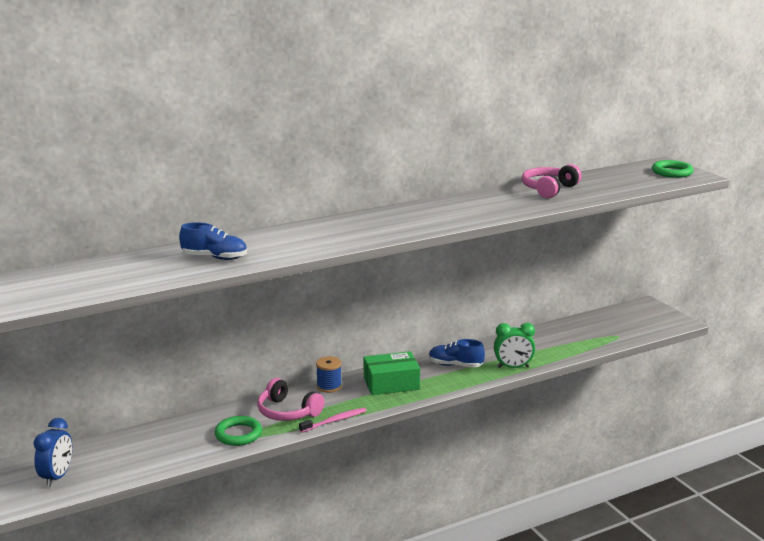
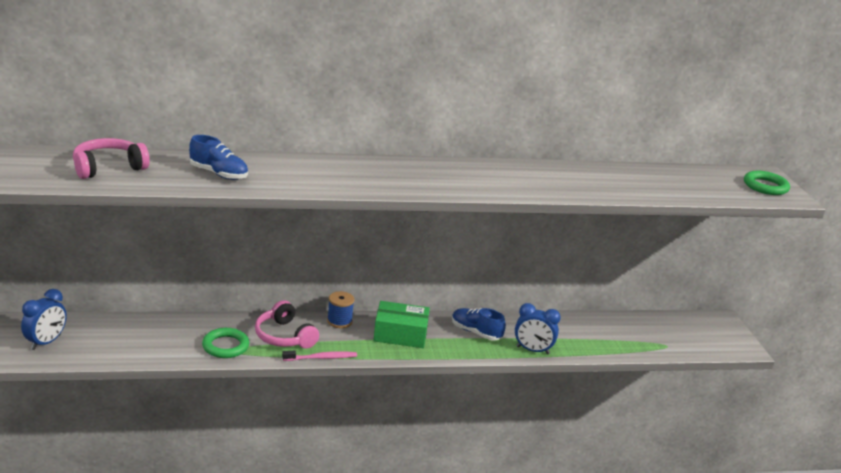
camera: 15 degrees right, 5 degrees up
(513, 367) = (532, 350): green clock -> blue clock
(549, 189) = (611, 176): pink headphones -> pink headphones (108, 167)

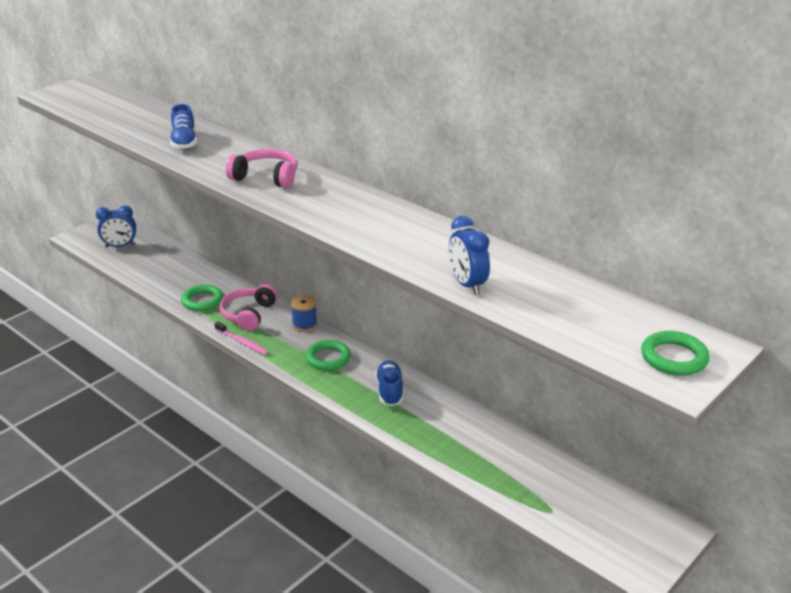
camera: 55 degrees right, 5 degrees up
(108, 167) = (134, 115): pink headphones -> pink headphones (266, 177)
(400, 334) = (328, 358): green box -> green ring
(532, 350) = (408, 433): blue clock -> blue clock (467, 284)

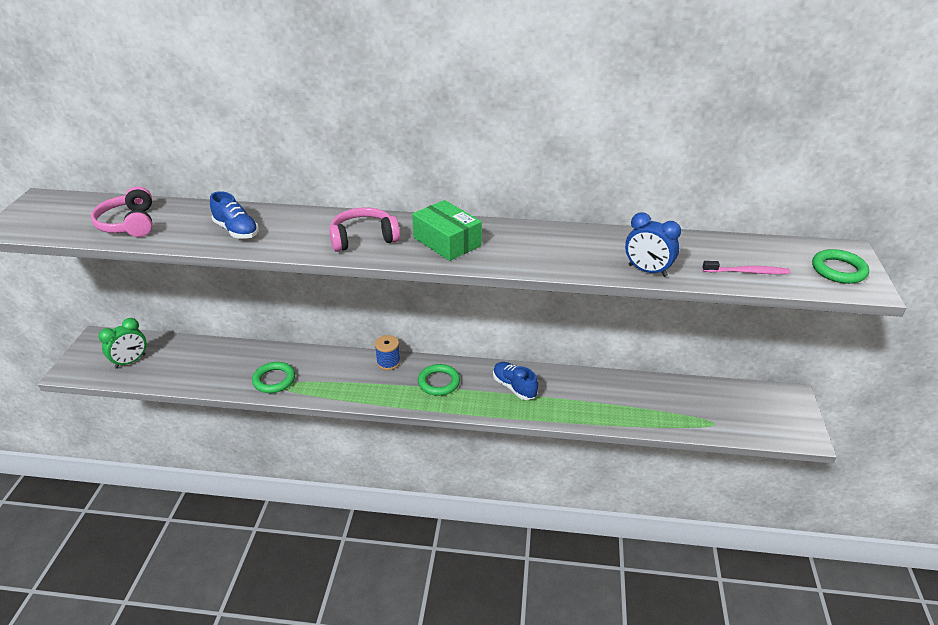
camera: 35 degrees left, 5 degrees up
(120, 246) = (130, 361): blue clock -> green clock
(242, 342) = (353, 401): pink toothbrush -> pink toothbrush (747, 272)
(248, 314) = (330, 374): pink headphones -> pink headphones (129, 224)
(327, 201) = (447, 241): none -> green box

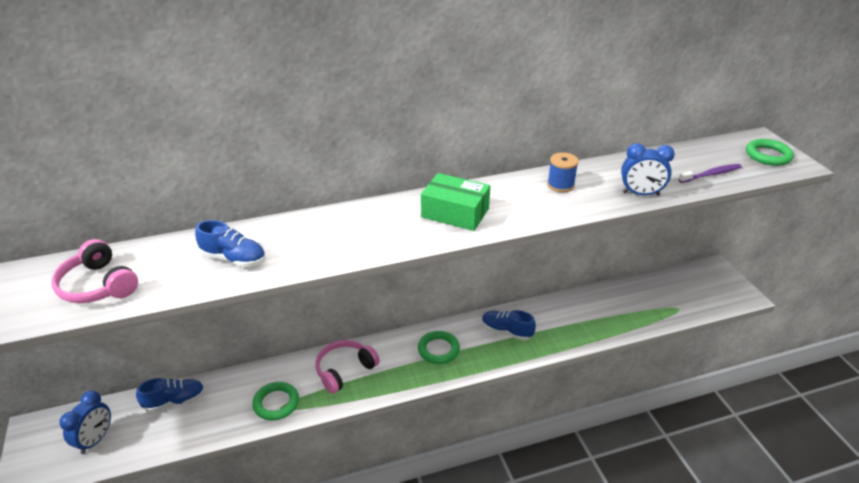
camera: 25 degrees left, 0 degrees up
(130, 361) = (95, 440): green clock -> blue clock
(201, 352) = (174, 401): none -> blue shoe
(363, 238) = (374, 231): pink headphones -> pink headphones (344, 370)
(388, 362) = (378, 346): blue spool -> blue spool (560, 185)
(747, 272) = (711, 174): pink toothbrush -> purple toothbrush

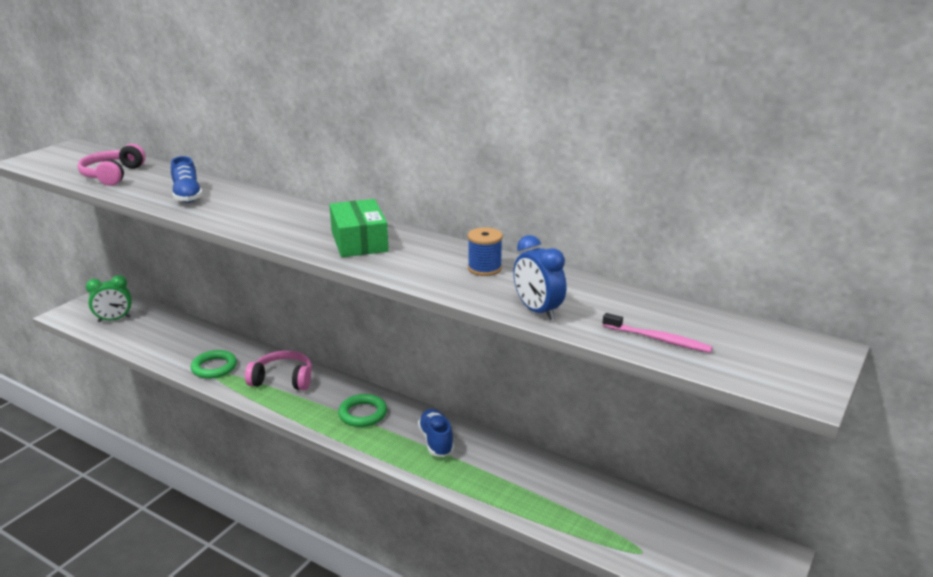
camera: 50 degrees right, 10 degrees down
(95, 440) = (114, 319): blue clock -> green clock
(174, 401) = (175, 327): blue shoe -> none
(711, 174) = (658, 339): purple toothbrush -> pink toothbrush
(768, 155) = (785, 365): green ring -> none

